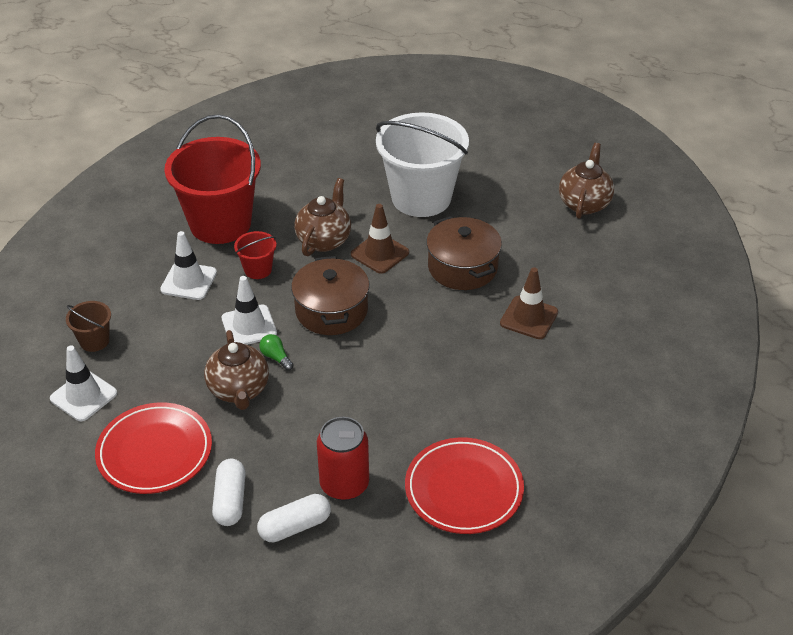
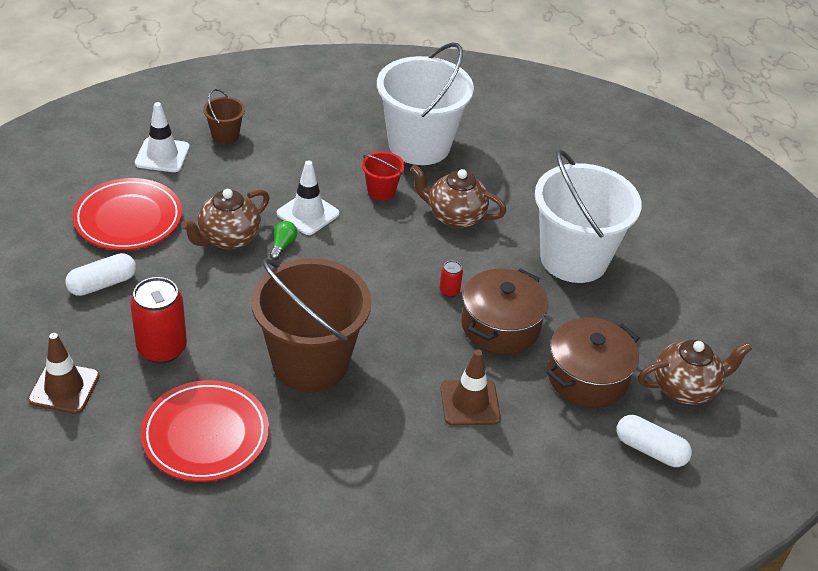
camera: 55 degrees right, 0 degrees up
(188, 281) = (333, 157): white traffic cone -> none
(220, 223) = (419, 145): red bucket -> white bucket
(295, 526) = (96, 335): white capsule -> white capsule (650, 450)
(324, 240) = (454, 216): brown teapot -> brown teapot turned 150 degrees counterclockwise
(331, 311) = (367, 257): brown pot -> brown pot (587, 377)
(379, 253) = (469, 260): brown traffic cone -> brown traffic cone (64, 388)
(405, 279) = (449, 291): none -> red can
(427, 393) = (310, 363): none -> brown bucket

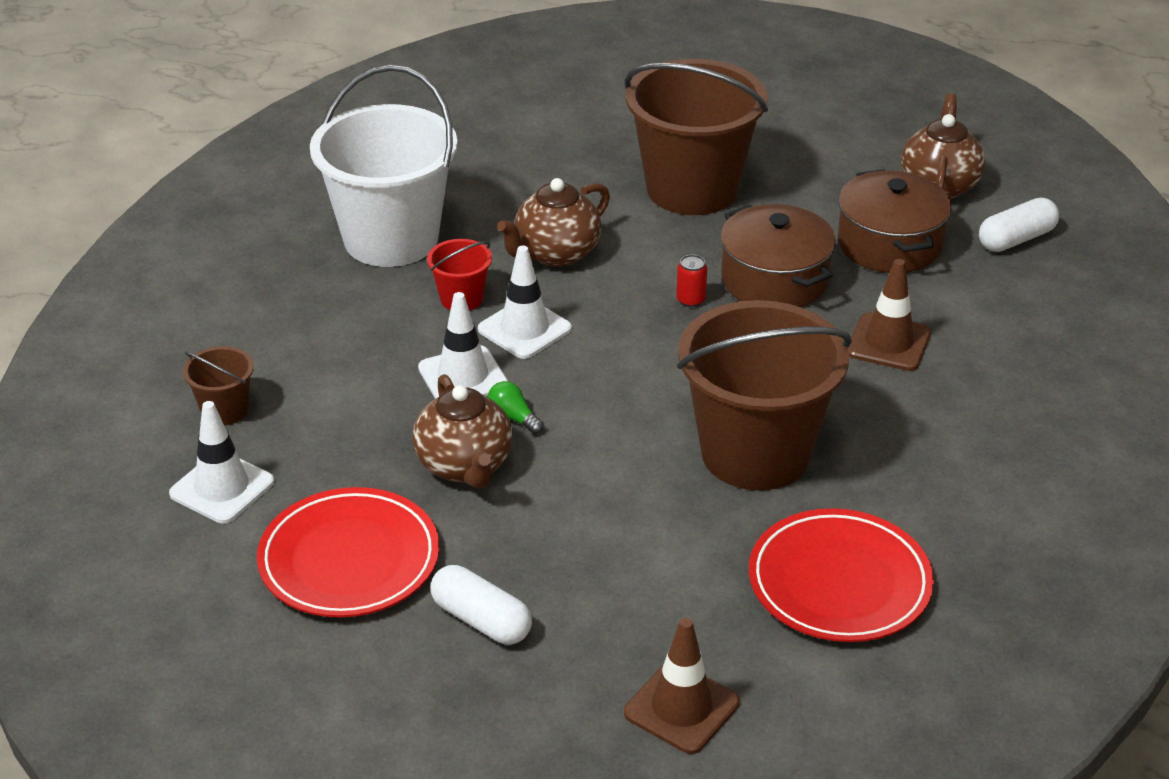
camera: 60 degrees left, 5 degrees down
(102, 284) = (481, 620): white capsule -> white capsule turned 45 degrees counterclockwise
(162, 348) = (654, 587): red can -> none
(369, 225) = (524, 329): none -> white traffic cone
(573, 259) = (692, 189): white bucket -> brown bucket

